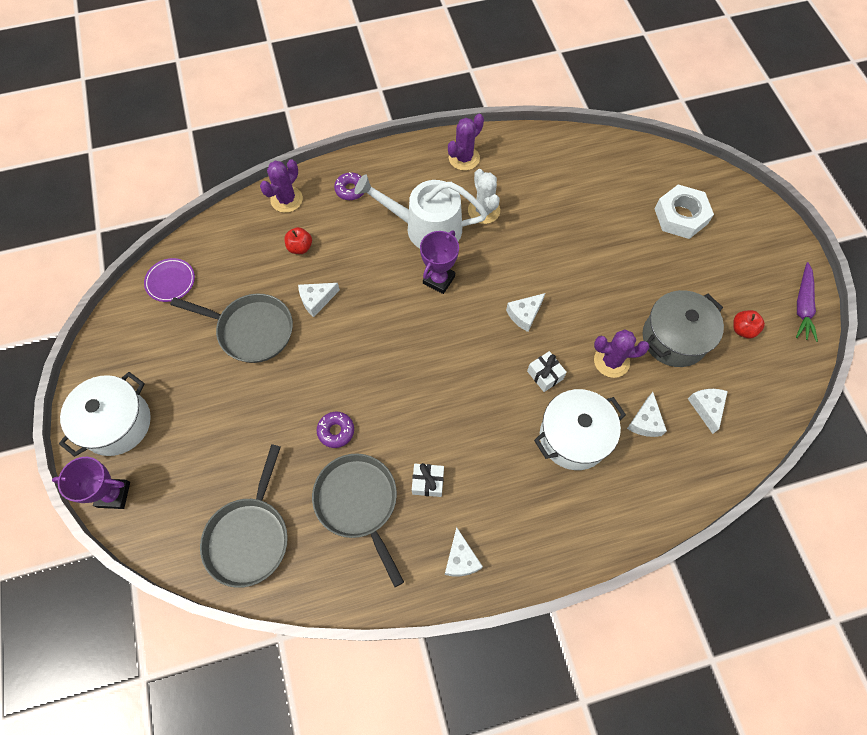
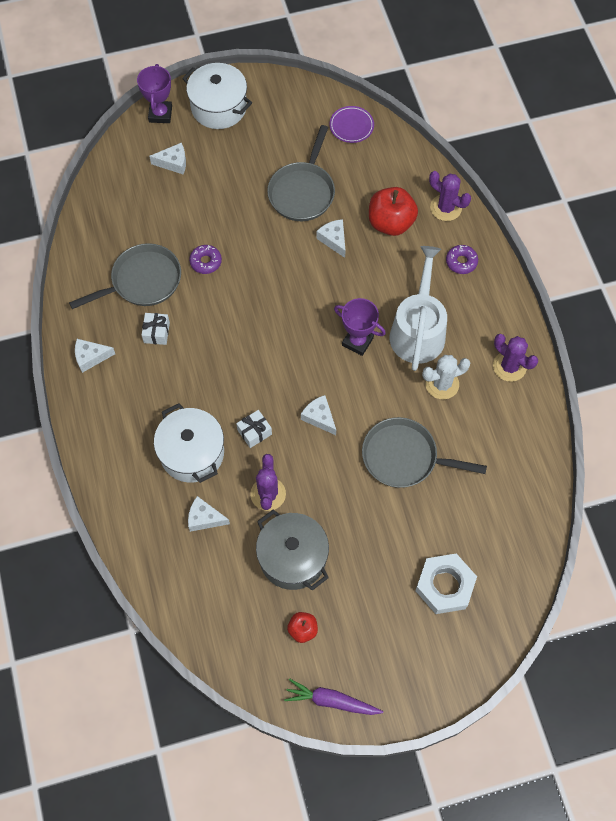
camera: 90 degrees right, 0 degrees up
(249, 536) = (121, 207): grey pan -> grey pan (404, 457)
(300, 247) = (391, 223): red apple -> red apple, size x1.89
(706, 408) = (216, 578): white cheese -> white cheese (173, 163)

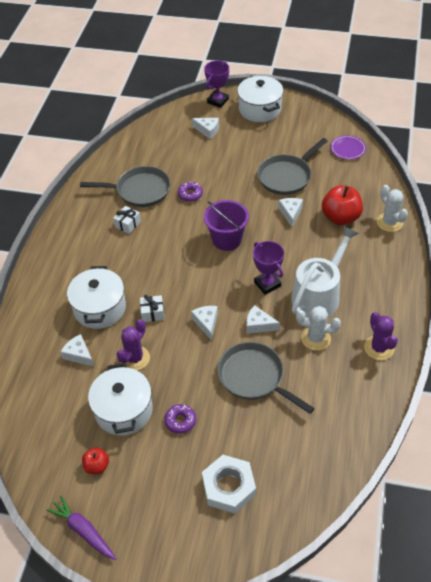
camera: 30 degrees right, 15 degrees down
(91, 357) = (74, 222): white cheese -> white cheese (259, 325)
(282, 304) = (227, 239): none -> purple bucket
(292, 557) = (123, 410): grey pot -> white pot
(445, 208) = (389, 222): purple cactus -> white cactus
(461, 262) = (381, 262): purple donut -> purple donut (180, 421)

